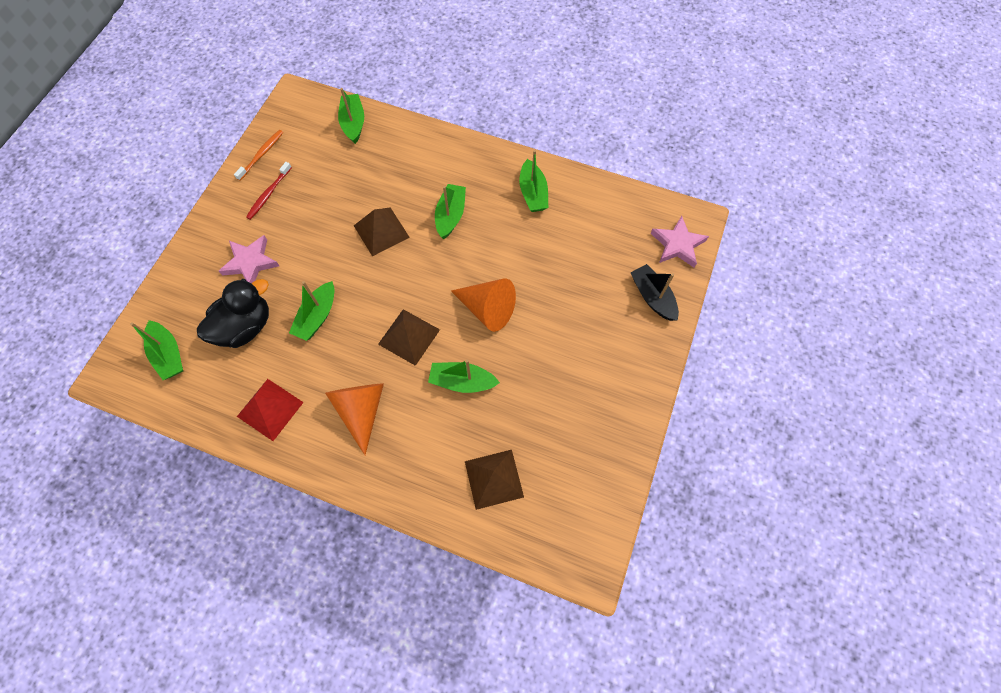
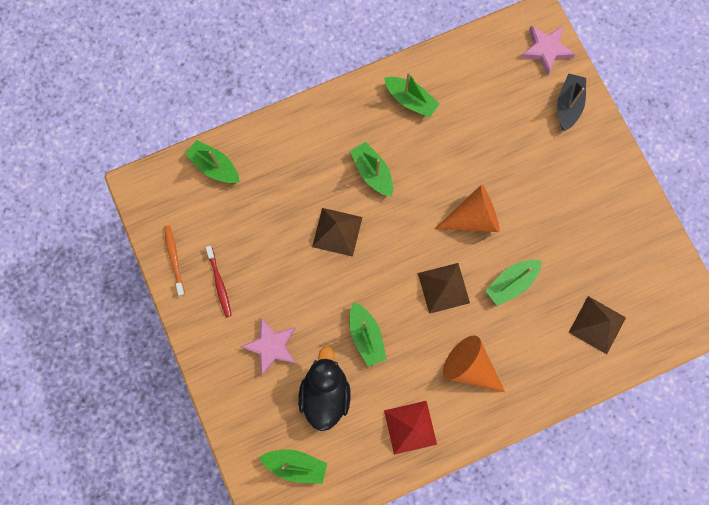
camera: 45 degrees left, 10 degrees up
(652, 297) = (568, 105): black boat -> black boat turned 90 degrees clockwise

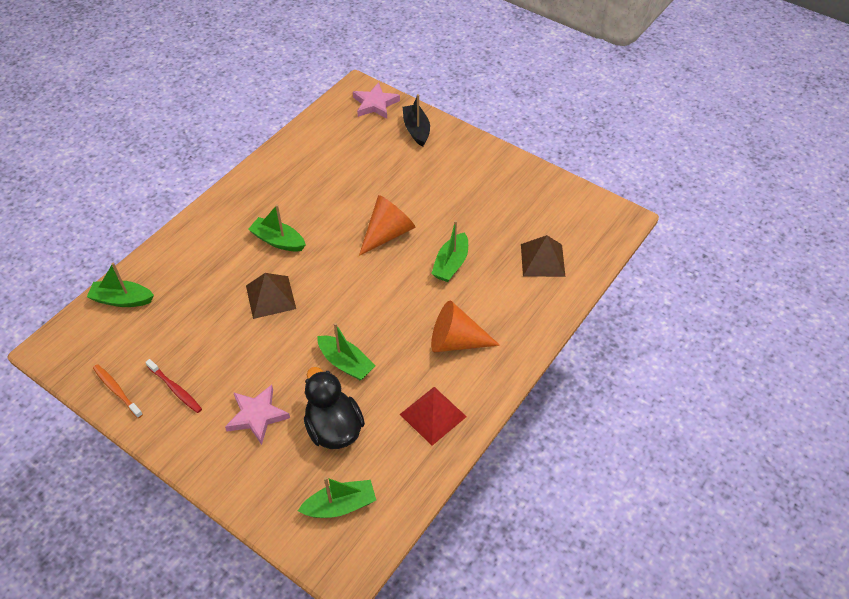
camera: 30 degrees left, 25 degrees down
(410, 100) = (282, 179): green boat -> none
(443, 287) = (394, 294): brown pyramid -> none

